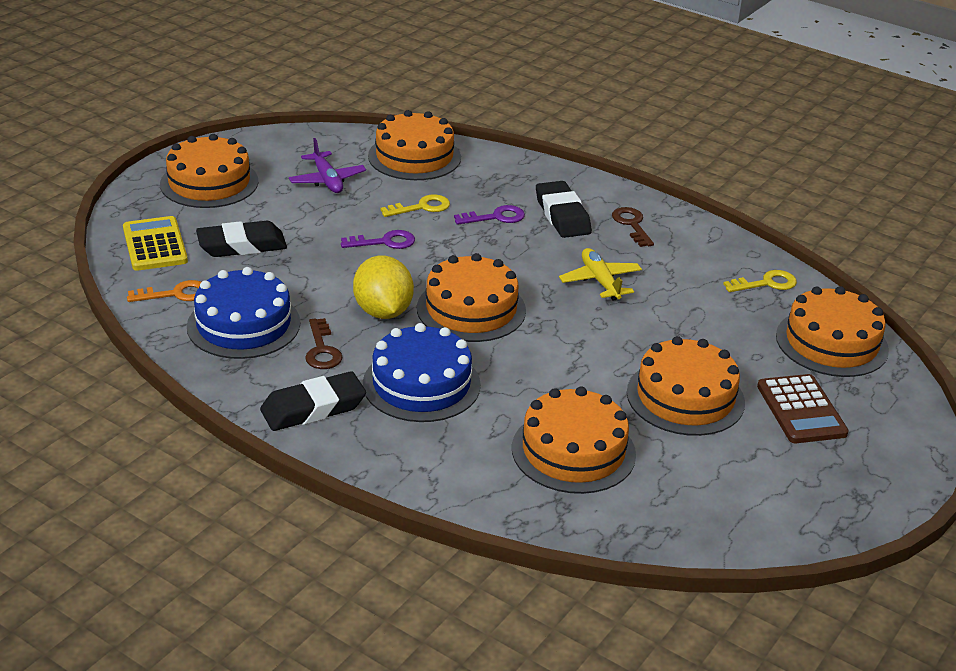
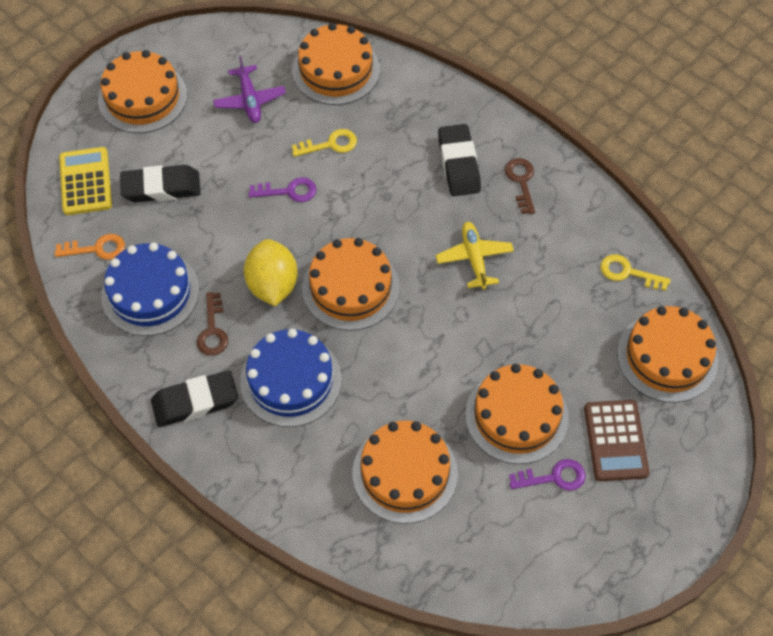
camera: 10 degrees right, 25 degrees up
(496, 217) = (396, 163): purple key -> purple key (554, 477)
(766, 283) = (628, 272): yellow key -> yellow key turned 150 degrees counterclockwise

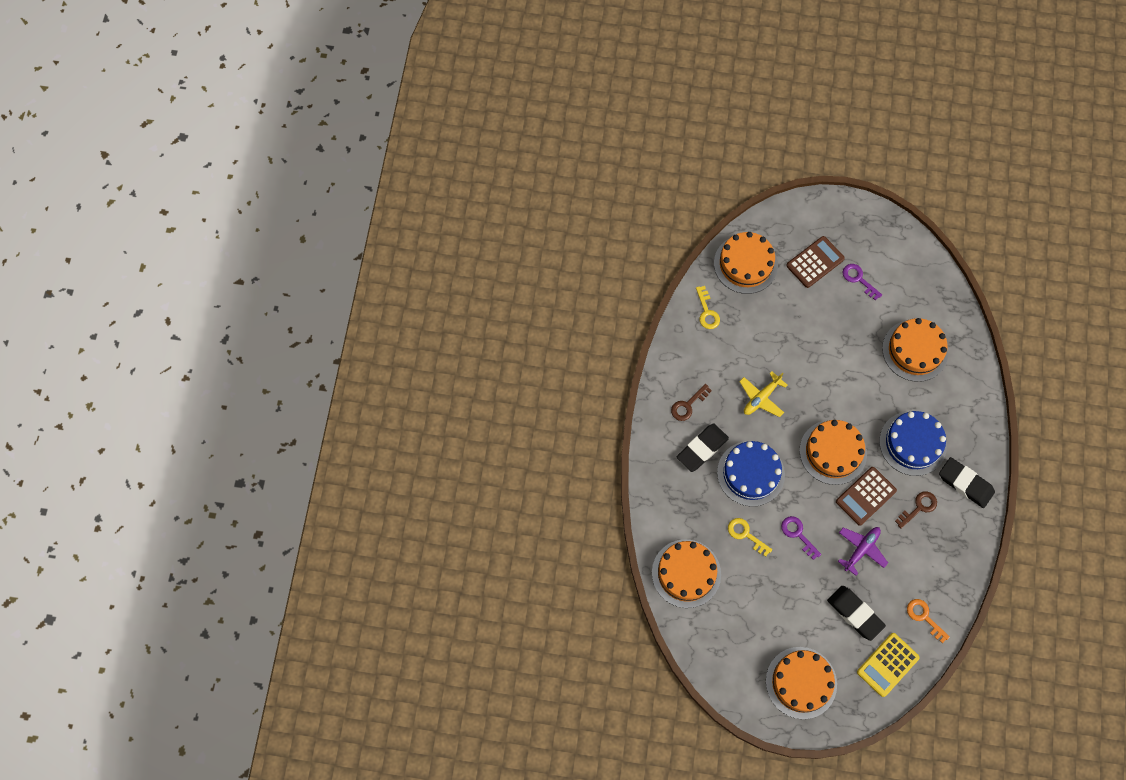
camera: 125 degrees left, 10 degrees up
(150, 293) = (925, 561): blue cake -> blue cake (750, 473)
(250, 100) = (750, 610): purple plane -> purple plane (861, 549)
(272, 285) = (865, 496): yellow lemon -> brown calculator
(516, 416) = (839, 317): orange cake -> none

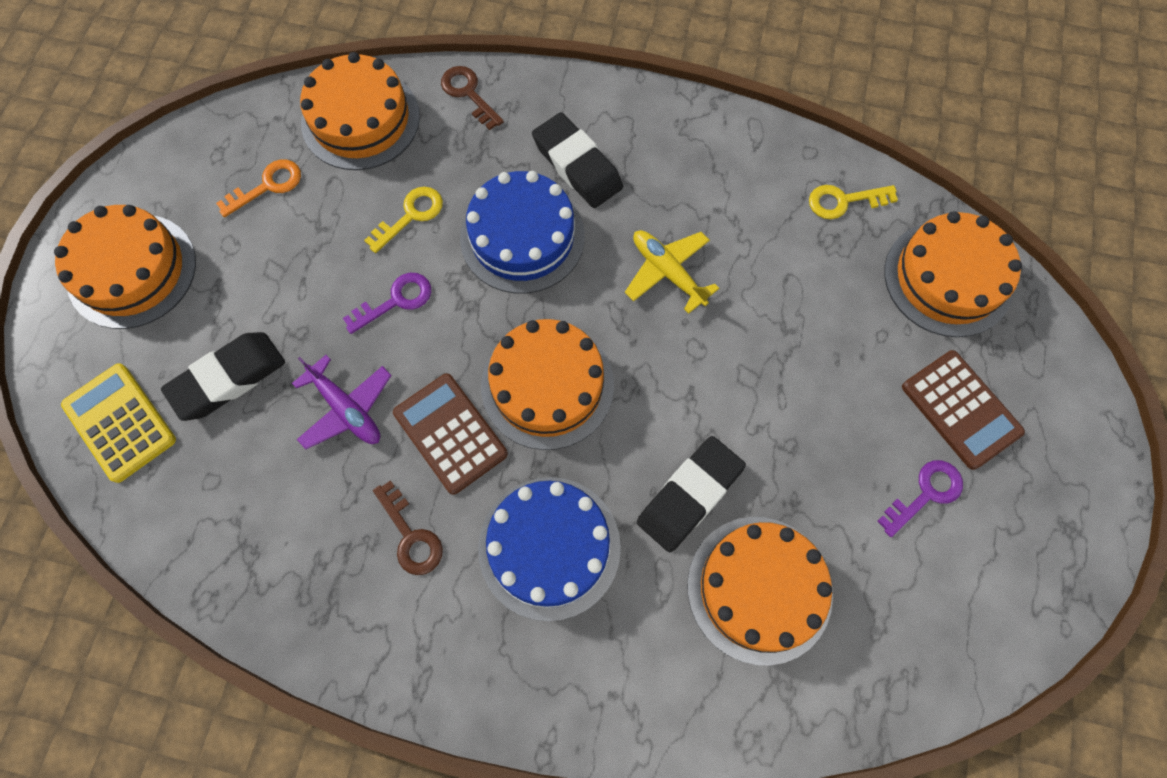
camera: 95 degrees right, 0 degrees up
(688, 405) = (660, 152): brown key -> brown key (468, 93)
(924, 617) = (189, 507): orange key -> orange key (268, 186)
(965, 484) = (447, 646): black eraser -> black eraser (689, 495)

